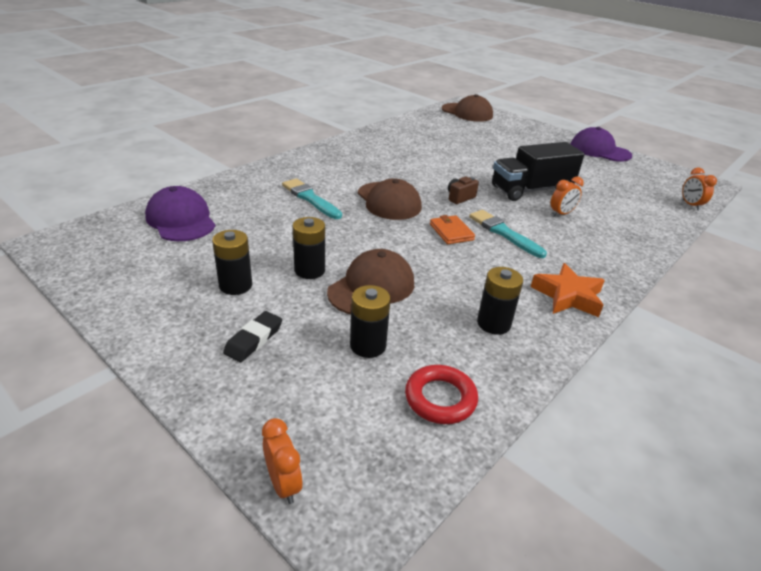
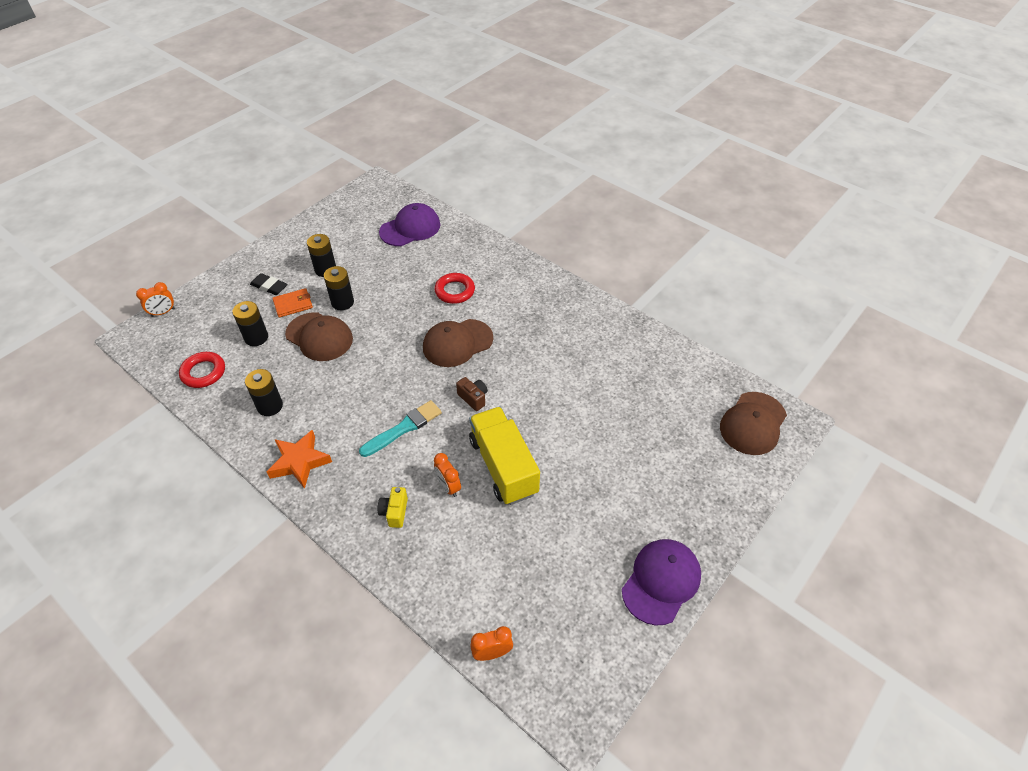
camera: 90 degrees right, 15 degrees up
(310, 198) = (455, 291): turquoise brush -> red ring
(451, 232) = (403, 387): orange wallet -> orange wallet (293, 304)
(531, 190) = (503, 466): black truck -> yellow truck
(600, 240) = (394, 512): none -> yellow camera

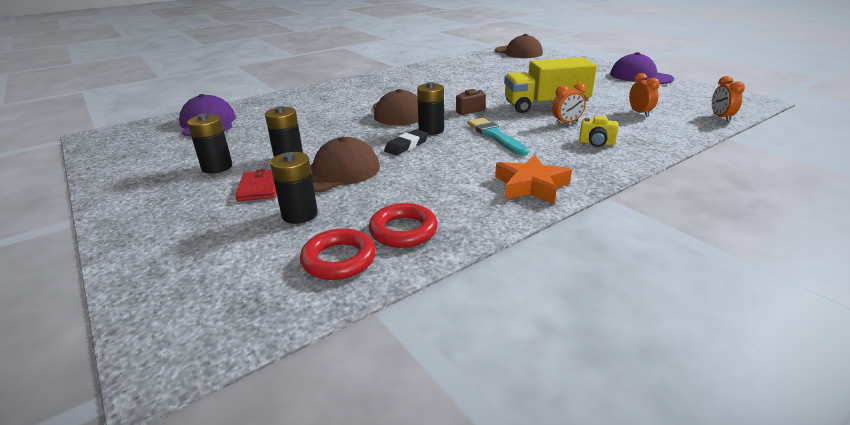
camera: 75 degrees left, 20 degrees down
(163, 312) = (140, 313): orange clock -> orange clock (639, 113)
(269, 286) = (201, 205): black eraser -> black eraser (406, 145)
(270, 406) = (436, 204): black battery -> black battery (431, 130)
(293, 304) = (259, 188): orange wallet -> red wallet
(455, 291) = (328, 110): red ring -> red ring (403, 231)

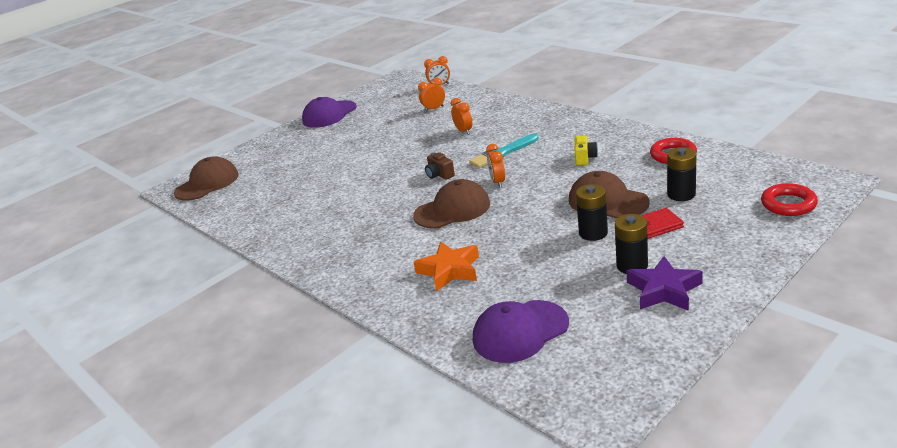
camera: 95 degrees left, 0 degrees up
(165, 174) = (664, 290): none -> purple star
(339, 259) = (719, 165): red ring -> red ring (788, 204)
(406, 145) = (538, 185): black eraser -> none
(431, 130) = (498, 182): black battery -> orange clock
(531, 186) = (587, 129): orange star -> orange star (450, 270)
(545, 105) = (419, 144): yellow truck -> none
(596, 143) = (504, 118): yellow camera -> yellow camera (585, 158)

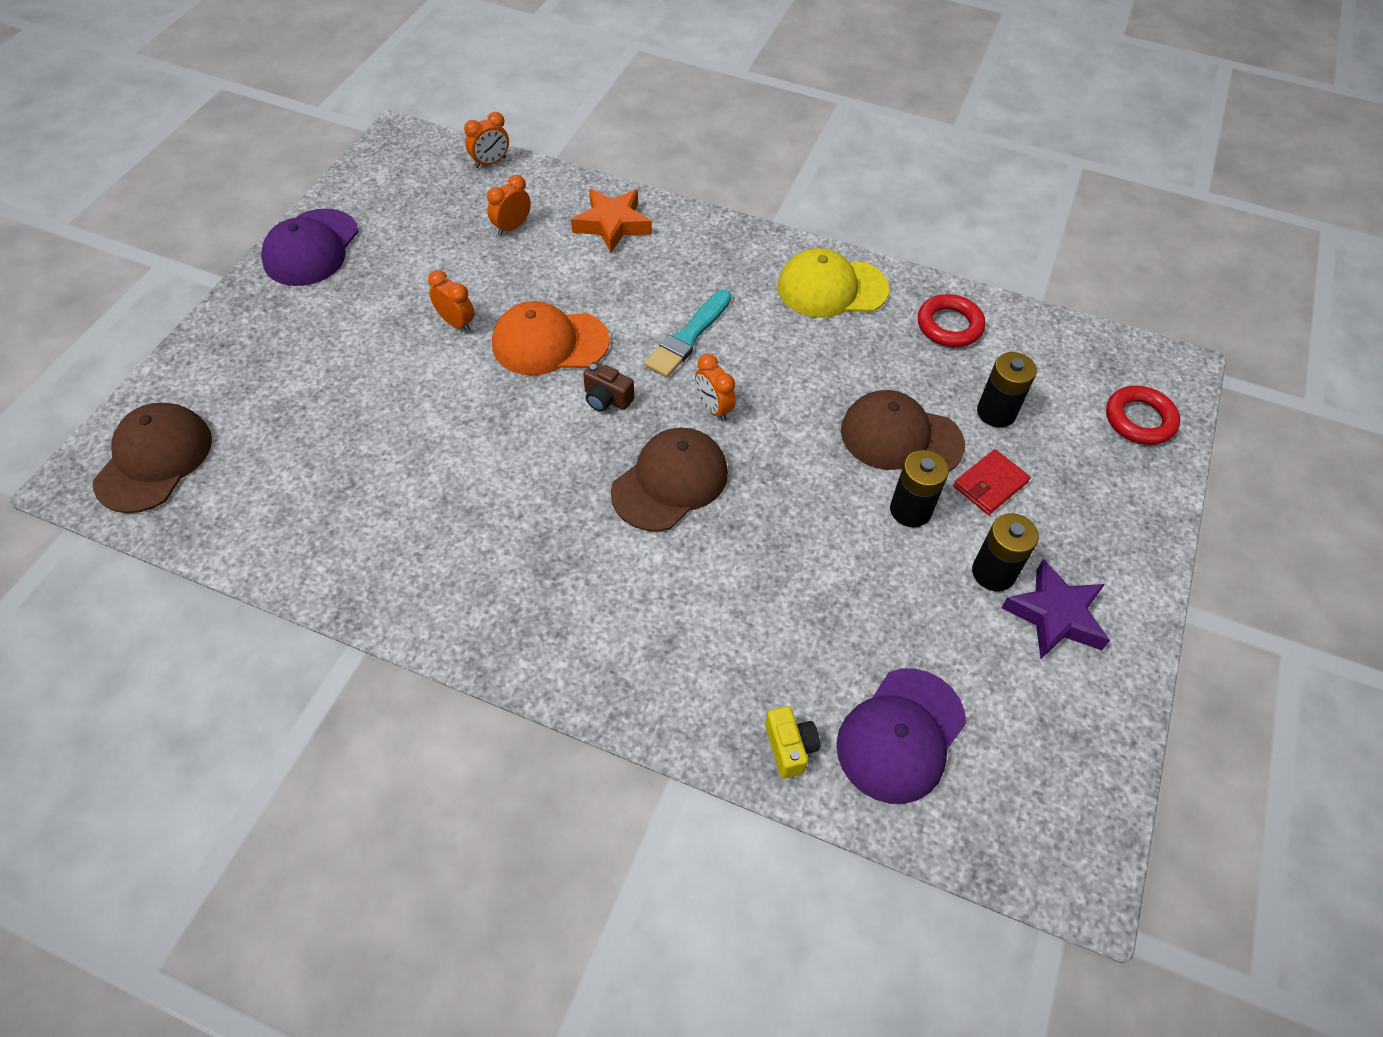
camera: 30 degrees left, 25 degrees up
(424, 152) = (549, 343): none -> orange cap
(450, 270) = (734, 623): orange star -> orange star (612, 224)
(464, 131) = (595, 285): orange clock -> orange clock (456, 323)
(585, 158) = (824, 341): yellow camera -> yellow camera (789, 747)
(604, 137) = (831, 288): none -> yellow cap

